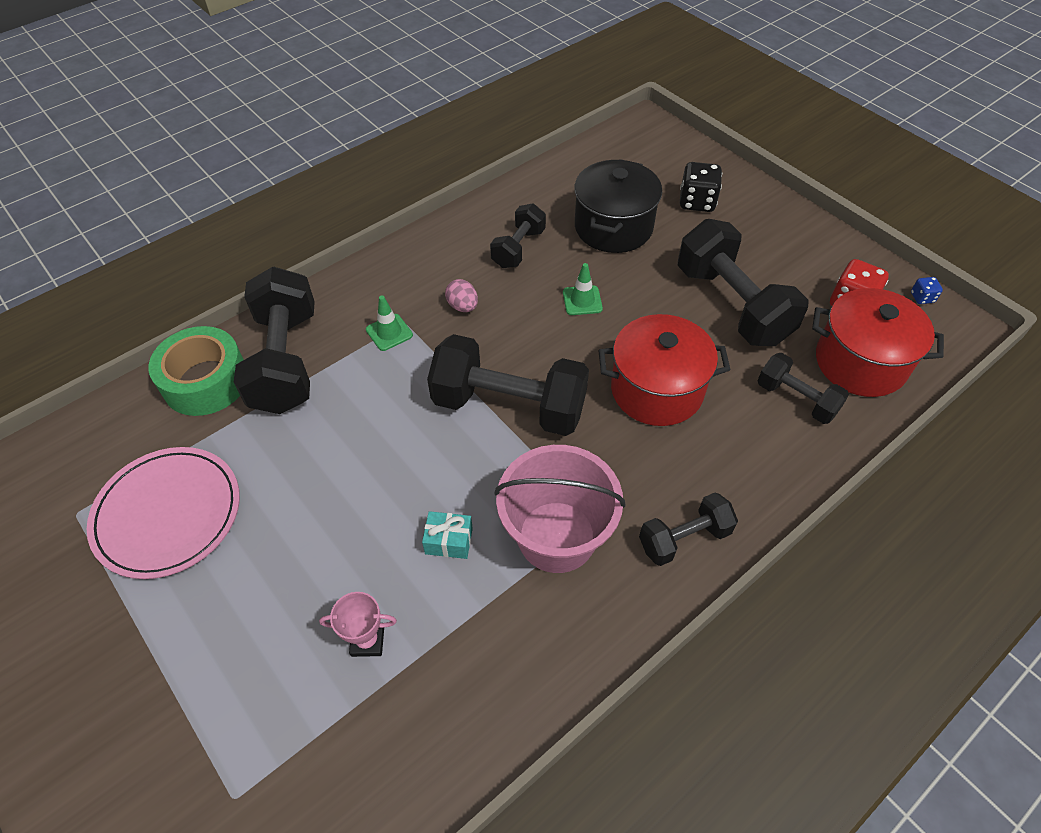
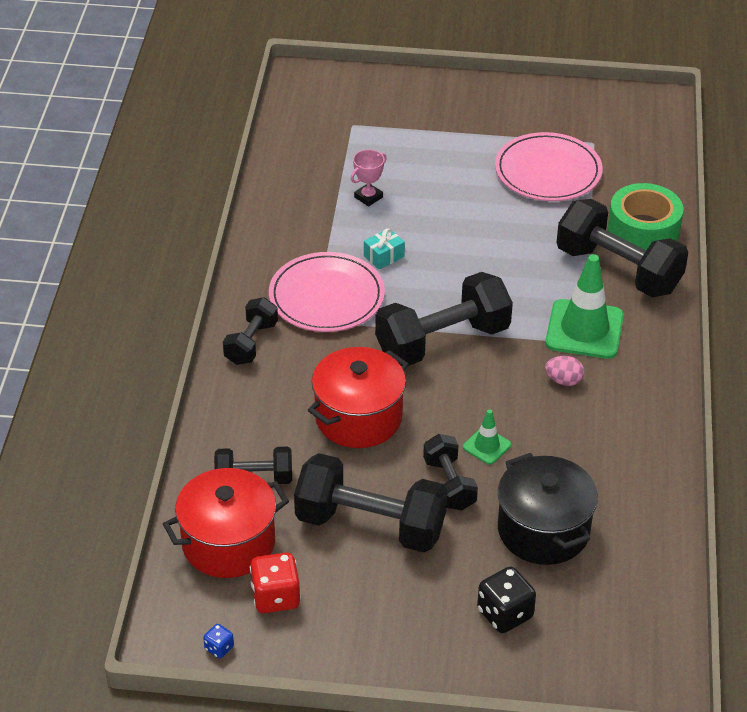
camera: 135 degrees right, 10 degrees down
(389, 332) = (584, 330): green traffic cone -> green traffic cone, size x2.03
(518, 248) = (590, 454): black dumbbell -> black dumbbell (449, 484)
(556, 536) = (326, 296): pink bucket -> pink plate

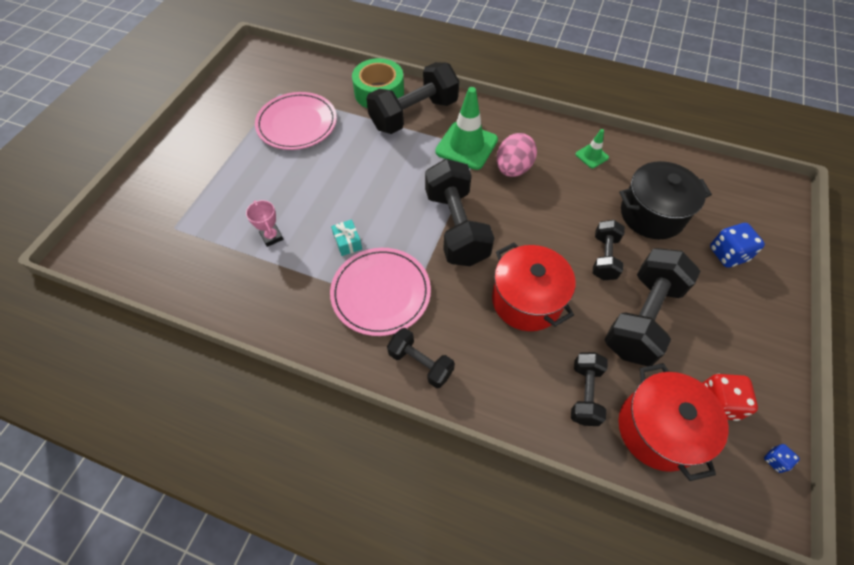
camera: 75 degrees left, 15 degrees up
(449, 484) = (604, 257): black dumbbell -> black dumbbell turned 75 degrees counterclockwise
(486, 446) = (569, 226): green traffic cone -> green traffic cone (591, 156)
(505, 614) = (727, 254): black dice -> blue dice
(563, 380) = (513, 169): pink egg -> pink egg, size x1.79

